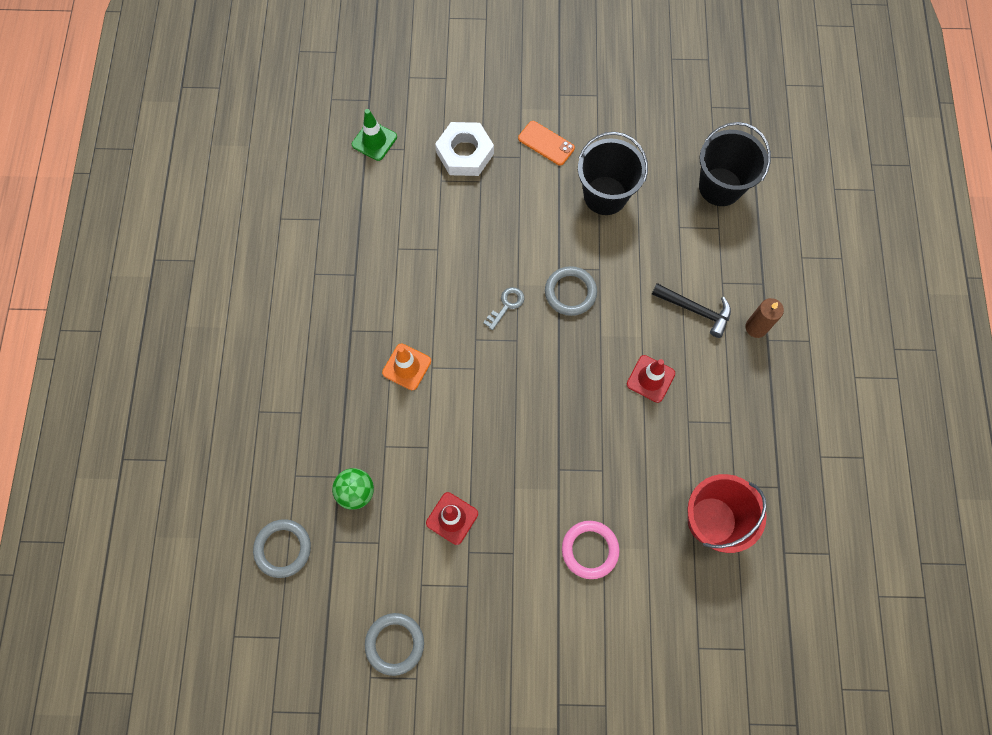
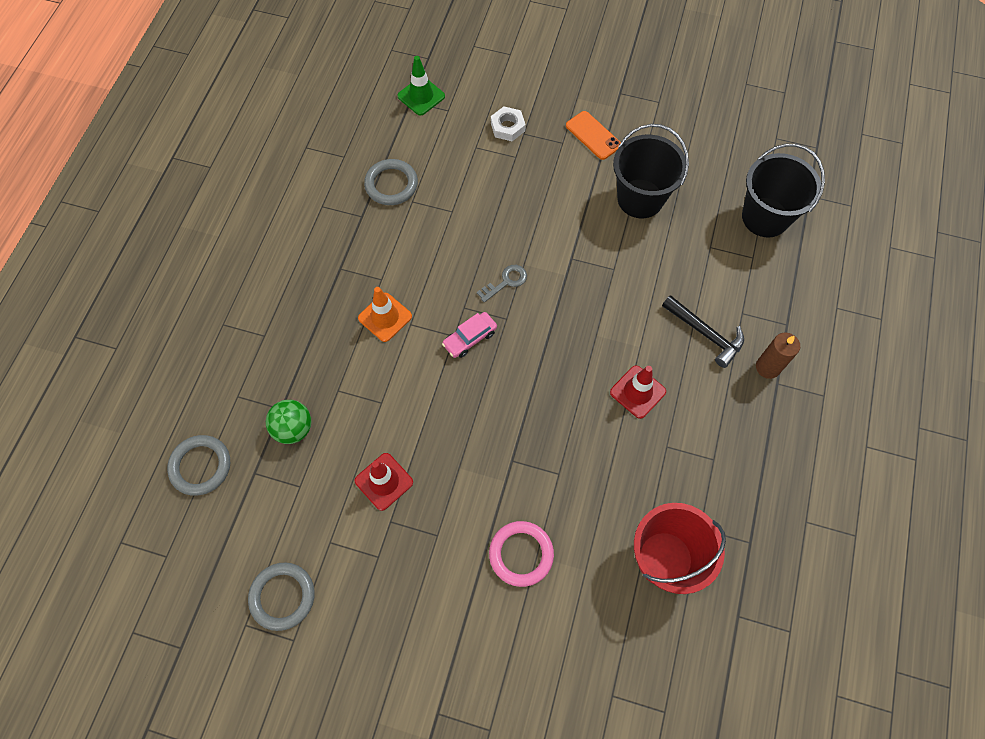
camera: 15 degrees right, 5 degrees down
(465, 153) = (507, 127): white nut -> white nut, size x0.60
(489, 367) = (470, 338): none -> pink car
(570, 292) = (576, 284): grey ring -> grey ring (391, 184)

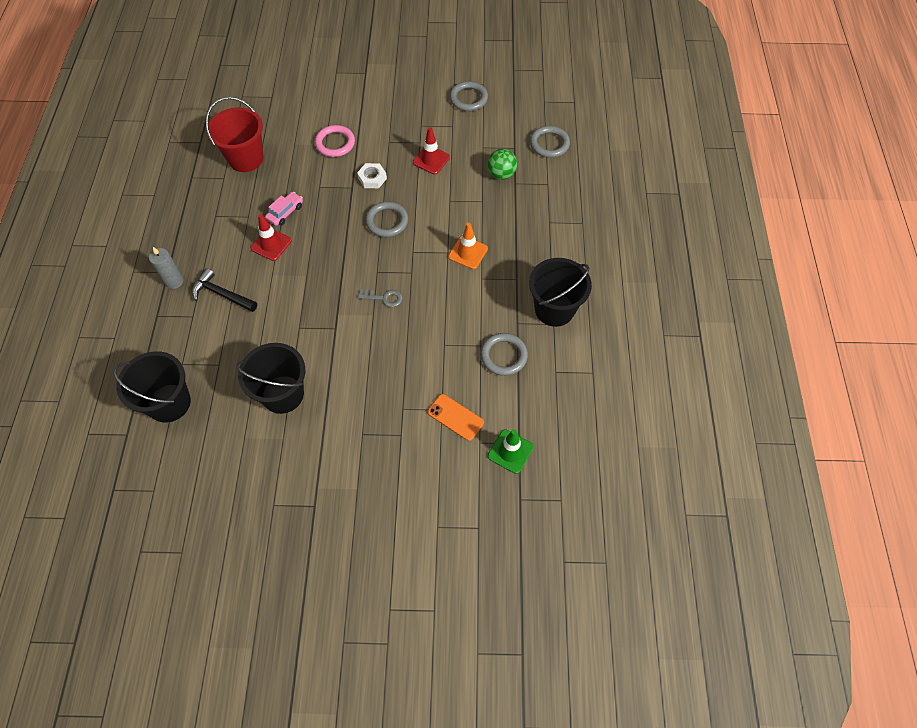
camera: 165 degrees right, 5 degrees down
(313, 221) = (554, 309): none -> black bucket
(470, 338) = (400, 252): pink car -> pink car (285, 212)
(475, 390) = (387, 221): none -> grey ring
(506, 282) = (384, 298): grey key -> grey key turned 120 degrees counterclockwise
(507, 127) = (417, 438): white nut -> white nut (372, 178)
(593, 135) = (334, 448): orange phone -> orange phone (455, 417)
(767, 367) = (174, 281): brown candle -> grey candle

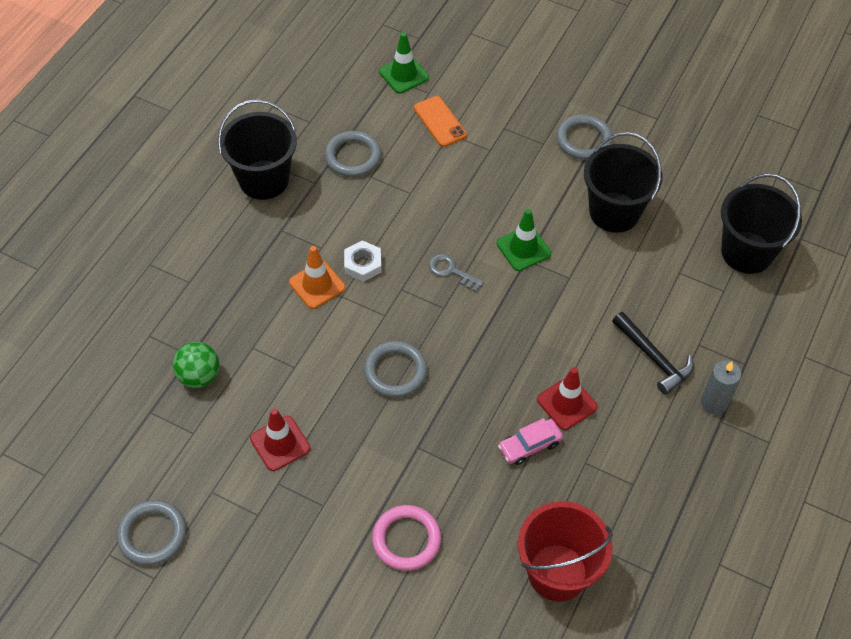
camera: 155 degrees left, 5 degrees down
(340, 335) = (523, 248): none -> green traffic cone
(372, 178) = (381, 449): white nut -> white nut (362, 264)
(549, 144) = (97, 395): grey ring -> grey ring (584, 140)

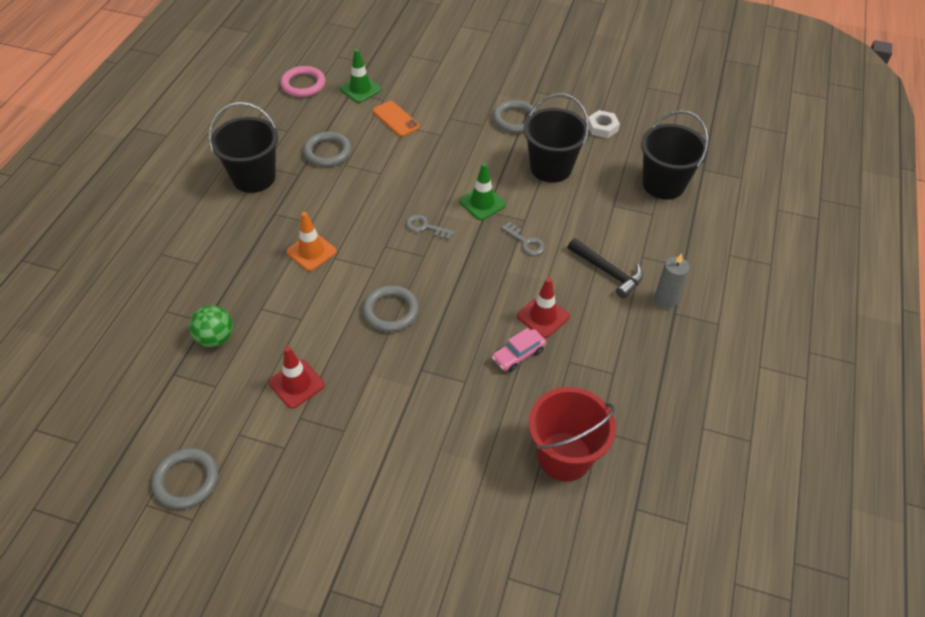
camera: 10 degrees left, 5 degrees down
(362, 264) = (348, 231): white nut -> white nut (602, 127)
(406, 539) = (424, 449): pink ring -> pink ring (303, 84)
(565, 306) = (525, 242): none -> grey key

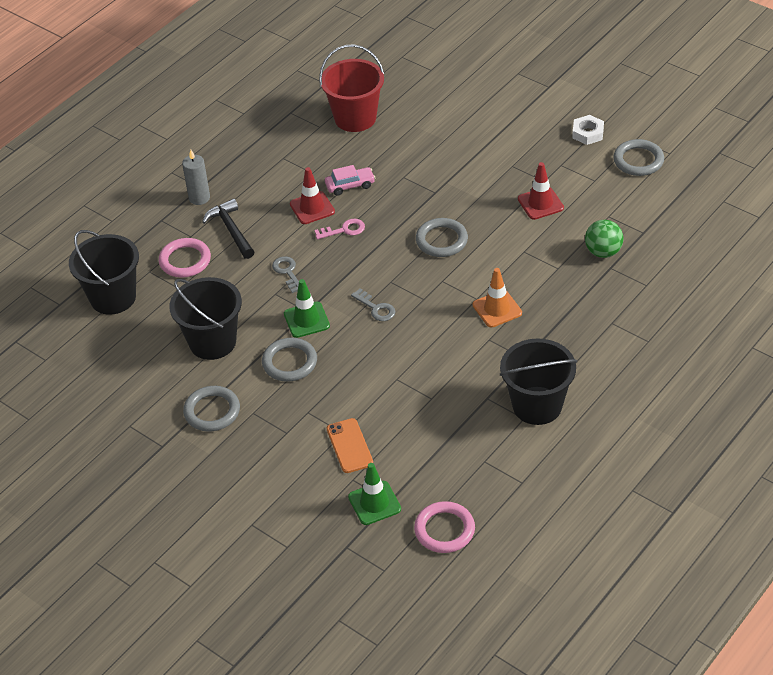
camera: 155 degrees left, 5 degrees down
(327, 152) = (445, 419): grey ring -> grey ring (289, 362)
(496, 299) = (344, 230): none -> pink key
(602, 127) = (122, 377): white nut -> white nut (588, 133)
(628, 231) = (185, 260): none -> pink ring

